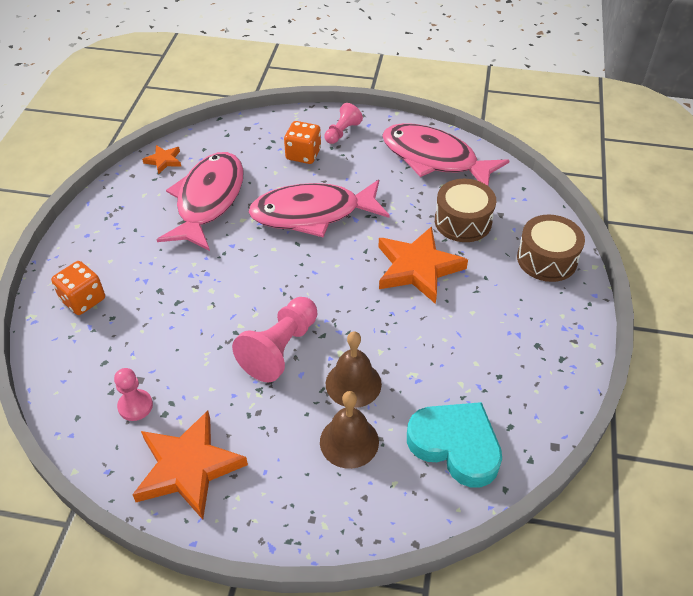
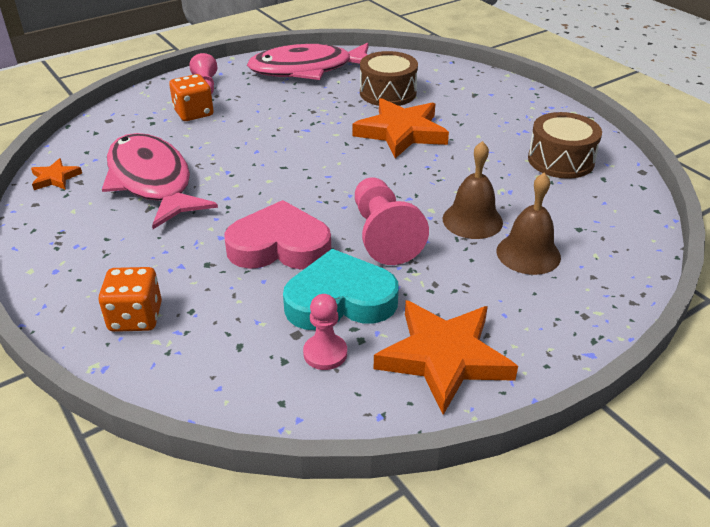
camera: 45 degrees left, 10 degrees down
(211, 308) = (279, 246): none -> pink heart
(313, 214) = (265, 143): pink fish -> none
(455, 446) = (593, 209): turquoise heart -> turquoise heart (340, 300)
(547, 259) = (474, 85): brown drum -> brown drum (560, 160)

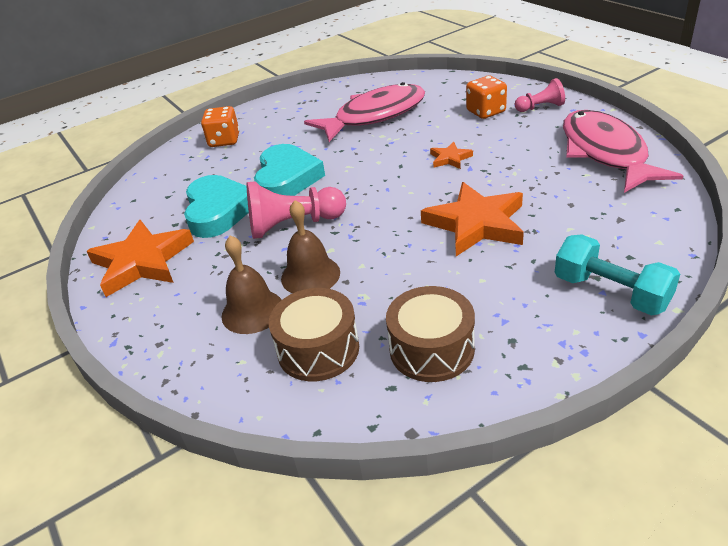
camera: 95 degrees right, 0 degrees up
(55, 178) = (378, 83): orange star -> orange star (450, 158)
(279, 246) = (287, 178): pink heart -> turquoise heart
(325, 353) = (167, 211): pink pawn -> none
(388, 93) = (569, 209): brown drum -> brown drum (318, 349)
(492, 91) = (611, 292): none -> turquoise dumbbell

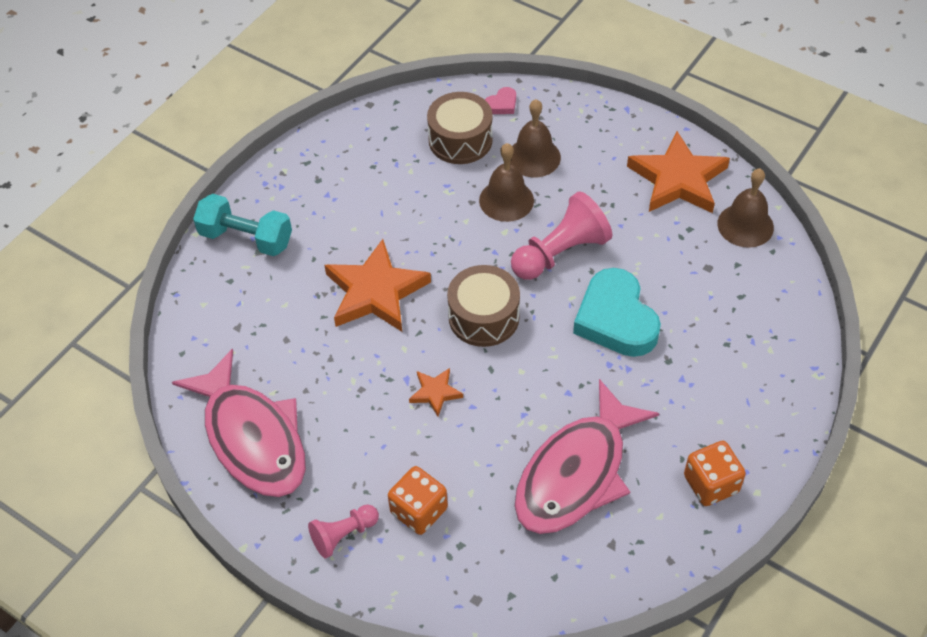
camera: 155 degrees right, 15 degrees up
(131, 218) = (745, 225): none -> brown bell
(218, 211) = (656, 254): turquoise heart -> none
(224, 140) = (757, 376): orange dice -> orange dice (711, 484)
(240, 384) = (502, 104): none -> pink heart
(431, 349) = (375, 159): brown drum -> brown drum (483, 317)

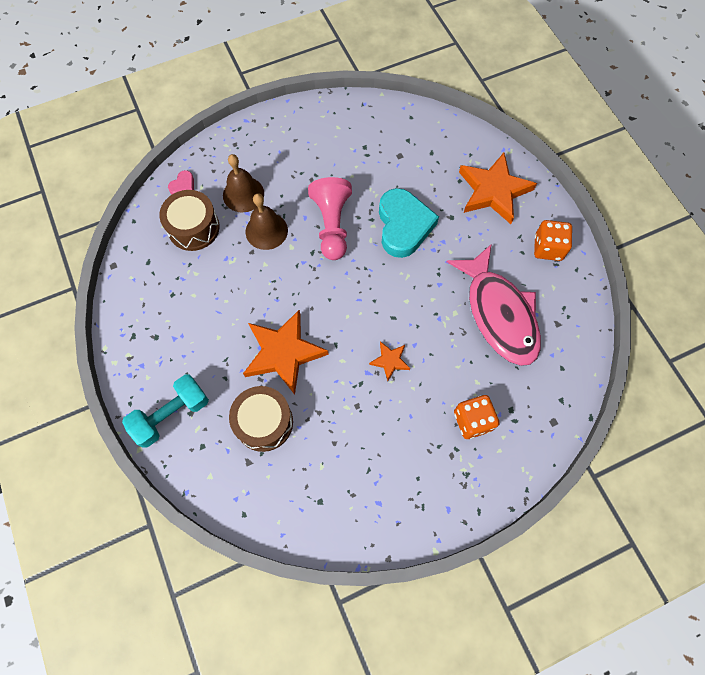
camera: 60 degrees left, 15 degrees up
(252, 437) = (350, 500): pink fish -> none
(343, 535) = (463, 478): pink pawn -> none
(483, 317) = (350, 298): brown drum -> brown drum (264, 422)
(502, 104) = (183, 186): pink heart -> pink heart turned 45 degrees clockwise
(616, 319) = (403, 226): turquoise heart -> turquoise heart turned 105 degrees counterclockwise
(678, 179) = (323, 129): orange star -> orange star (493, 191)
(745, 225) = (383, 118): brown bell -> none

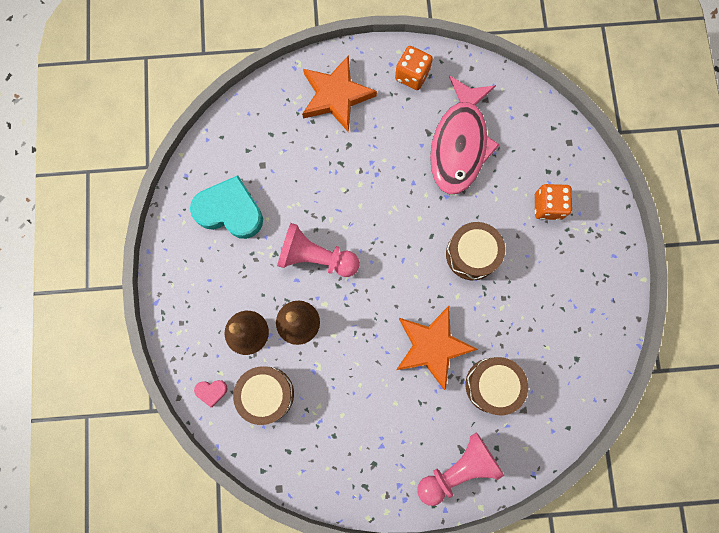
camera: 70 degrees left, 10 degrees up
(171, 415) = (458, 468): turquoise dumbbell -> pink pawn
(183, 186) = (211, 391): pink heart -> pink heart turned 120 degrees clockwise
(390, 361) = (472, 254): orange star -> brown drum
(403, 226) = (342, 191): turquoise heart -> turquoise heart (230, 211)
(499, 313) = (459, 144): pink fish -> pink fish turned 105 degrees clockwise

